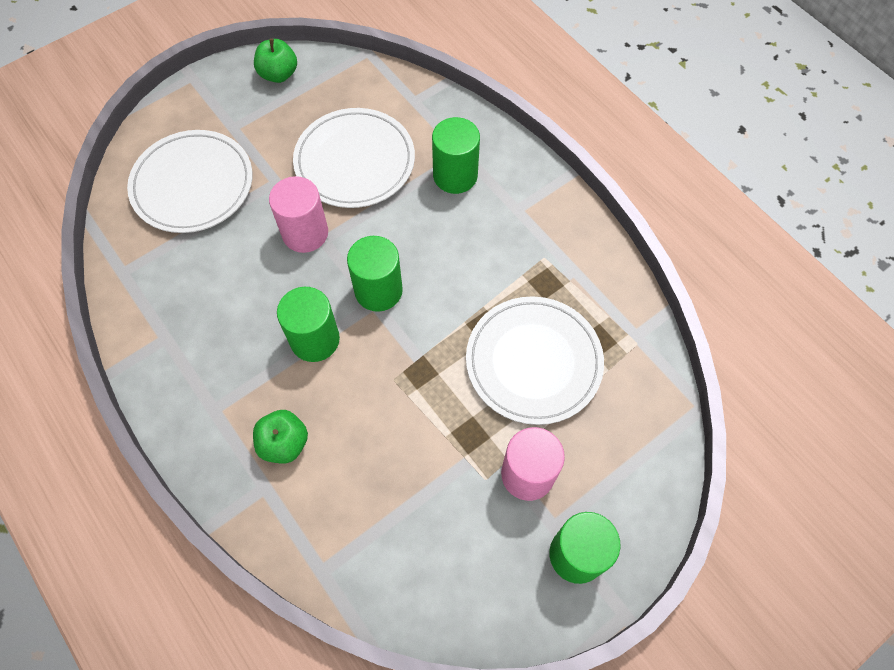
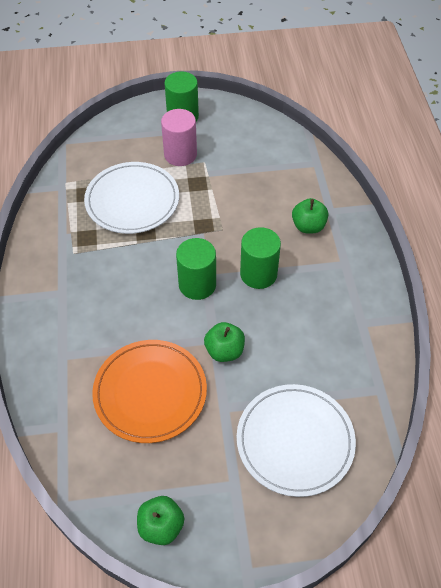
camera: 150 degrees left, 10 degrees down
(305, 233) = (224, 351): pink cylinder -> green apple
(355, 161) = (150, 392): white plate -> orange plate
(455, 175) = (83, 340): green cylinder -> none

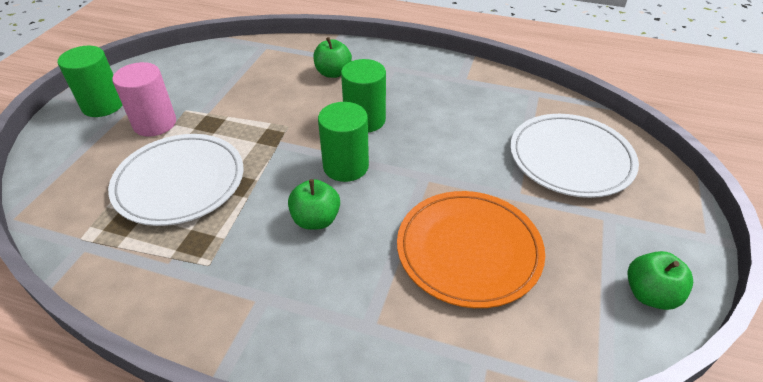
camera: 65 degrees left, 10 degrees down
(224, 351) = (444, 173): green apple -> green apple (316, 220)

